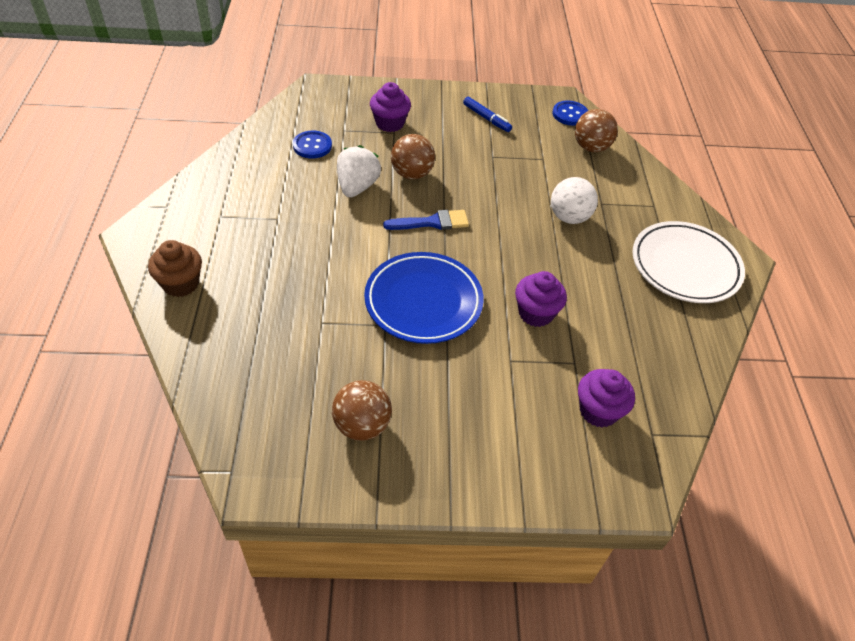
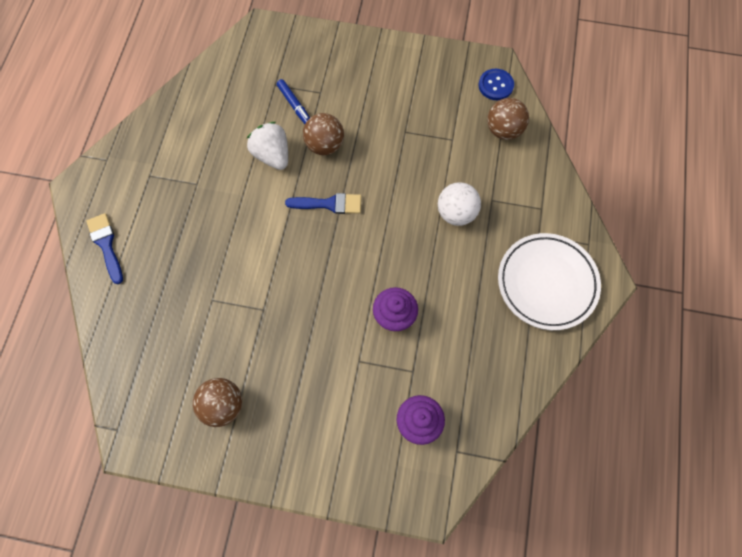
camera: 15 degrees right, 20 degrees up
(181, 284) = (106, 244): brown cupcake -> blue brush
(312, 146) = (242, 102): blue button -> none
(357, 187) = (272, 155): white strawberry -> white strawberry turned 60 degrees counterclockwise
(390, 123) = (319, 80): purple cupcake -> none
(423, 301) = (301, 290): blue plate -> none
(486, 118) = (412, 83): blue marker -> blue marker (295, 105)

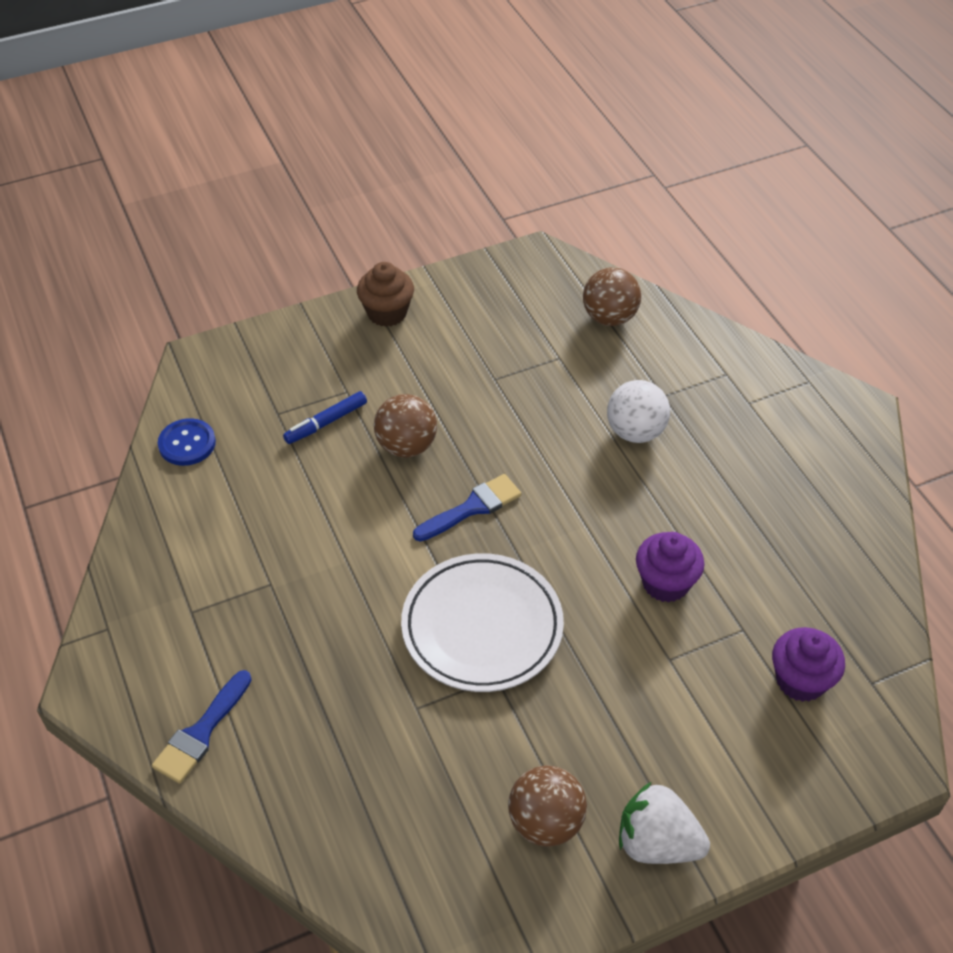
camera: 35 degrees left, 20 degrees down
(106, 244) = (201, 732): blue brush -> blue brush turned 90 degrees counterclockwise
(272, 155) = (347, 494): white strawberry -> white strawberry (657, 843)
(295, 105) = (326, 422): blue marker -> blue marker turned 120 degrees clockwise
(379, 54) = (387, 313): none -> brown cupcake
(495, 85) = (558, 277): blue button -> blue button (187, 443)
(546, 283) = (802, 446): white plate -> white plate (482, 627)

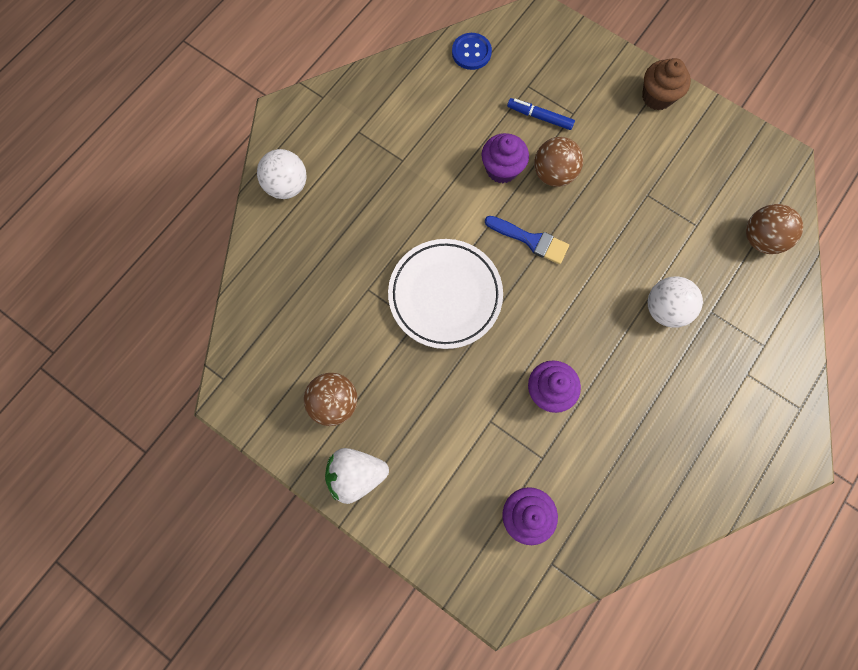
camera: 60 degrees right, 25 degrees up
(201, 732) = (287, 186): blue brush -> white ball
(362, 490) = (502, 169): none -> purple cupcake
(657, 843) = (356, 474): white strawberry -> white strawberry turned 90 degrees counterclockwise

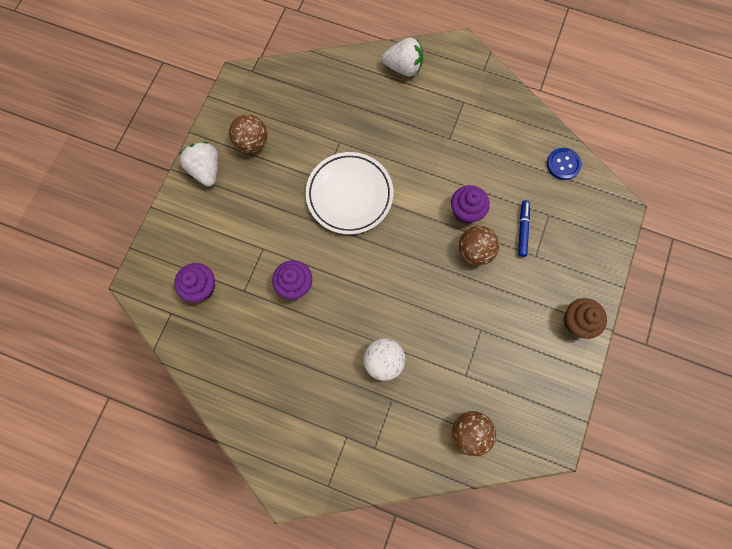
camera: 75 degrees right, 0 degrees up
(287, 186) = (403, 67): white ball -> white strawberry
(531, 240) = (412, 246): blue brush -> none

